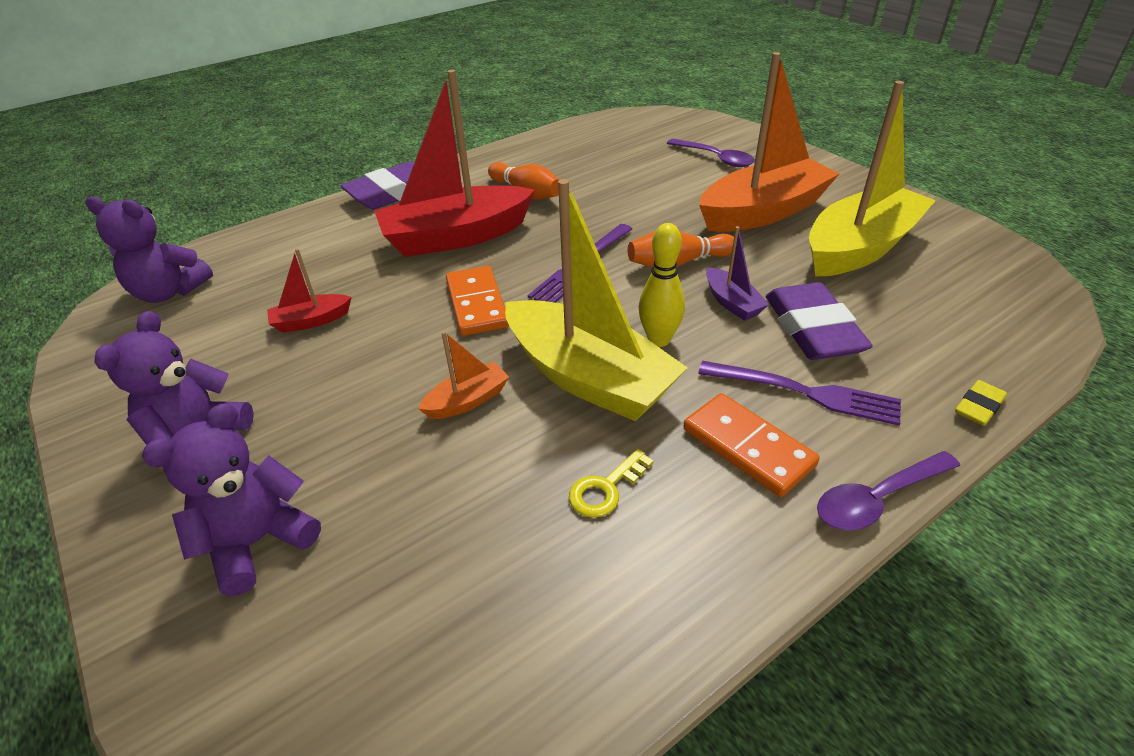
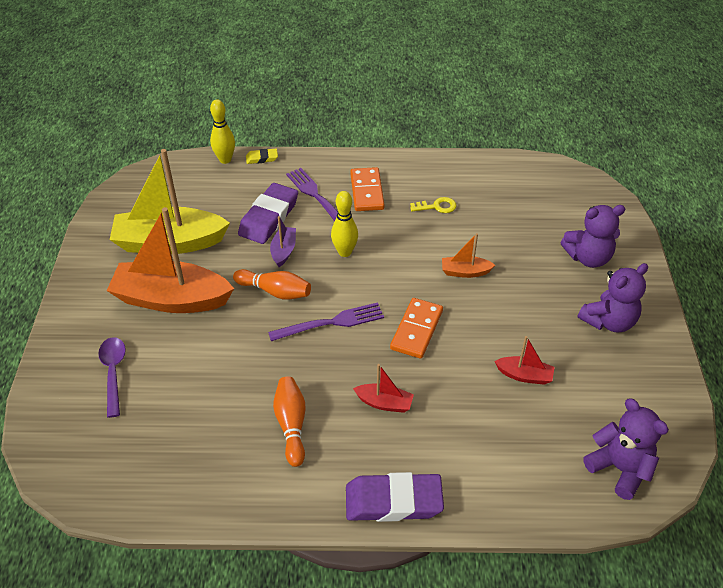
camera: 145 degrees left, 5 degrees up
(456, 237) = (384, 403): red boat -> red boat, size x0.45
(588, 378) = (399, 252): yellow boat -> none
(877, 499) = (345, 156): purple spoon -> none
(1014, 372) = (225, 159): none -> yellow bowling pin

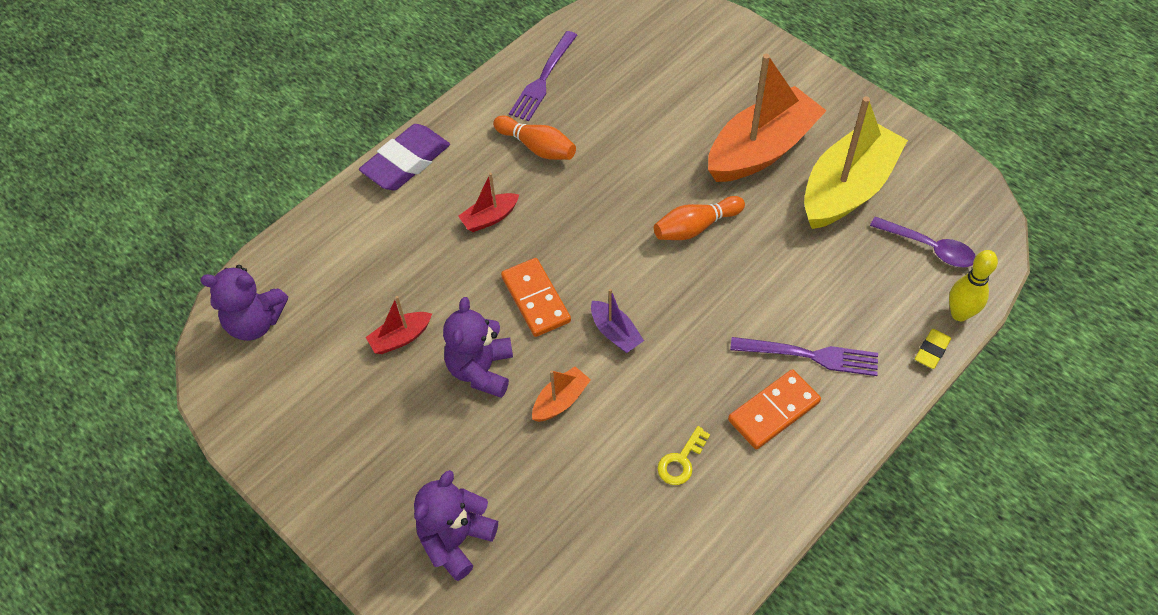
camera: 135 degrees right, 10 degrees up
(113, 373) = (709, 73): purple spoon -> purple spoon (929, 247)
(269, 217) = (812, 289): purple eraser -> none
(283, 251) = (747, 269): purple boat -> purple boat (615, 333)
(331, 323) = (613, 242): purple fork -> purple fork (543, 79)
(344, 252) = (694, 318): yellow bowling pin -> none
(366, 191) = (773, 411): orange domino -> orange domino turned 75 degrees counterclockwise
(608, 321) = (369, 468): purple teddy bear -> purple teddy bear (481, 370)

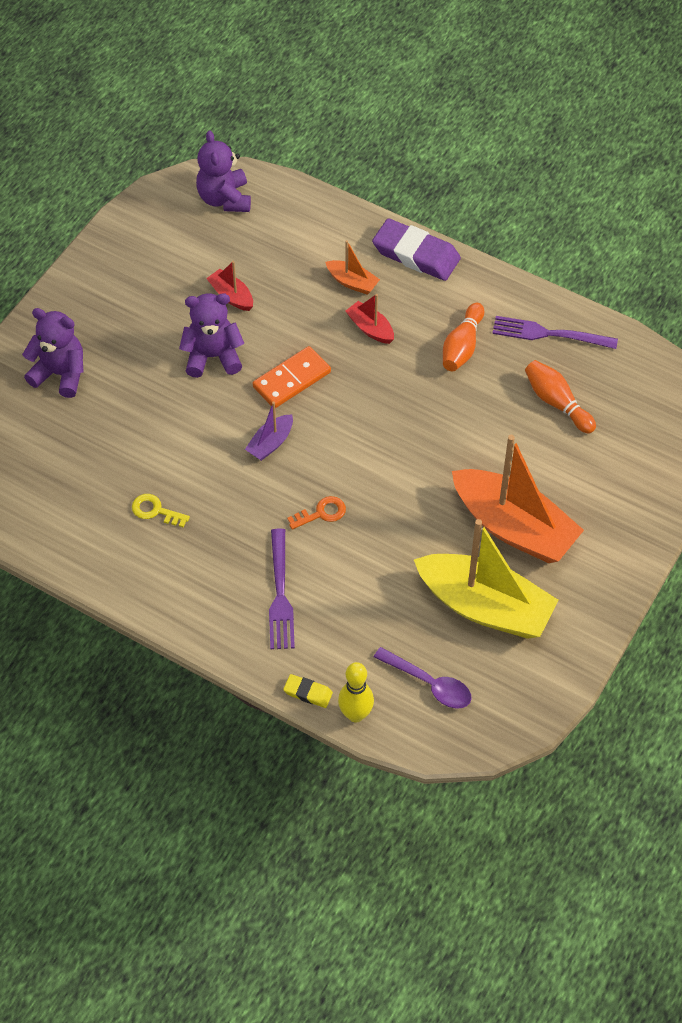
camera: 75 degrees right, 0 degrees up
(560, 400) = (195, 417): orange boat -> orange boat (352, 282)
(695, 227) = (402, 486): orange bowling pin -> orange bowling pin (557, 403)
(715, 301) = (321, 513): none -> orange key
(773, 411) = (217, 572): orange domino -> none
(929, 247) = (429, 683): purple spoon -> purple spoon turned 75 degrees counterclockwise

